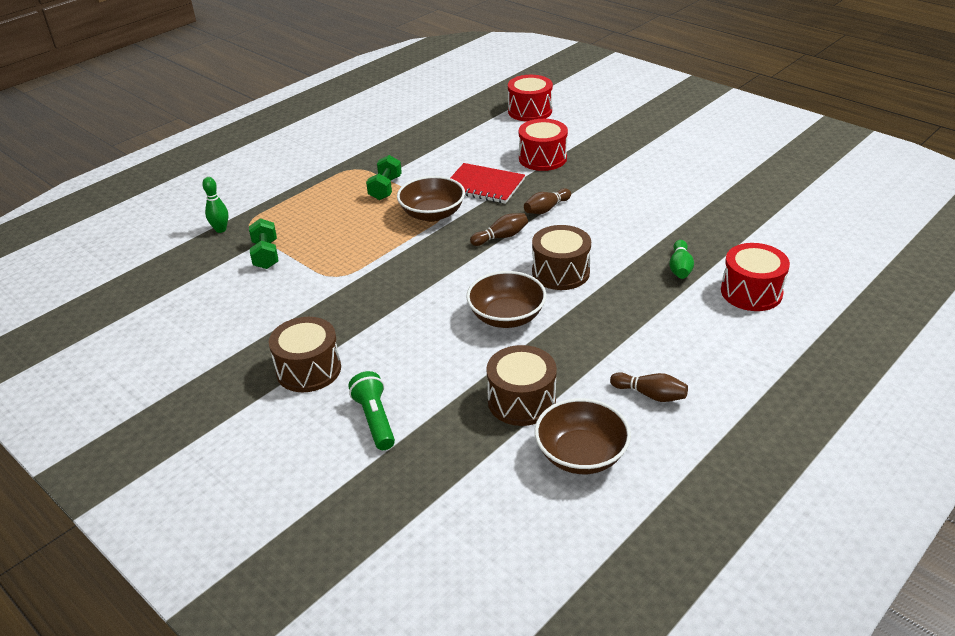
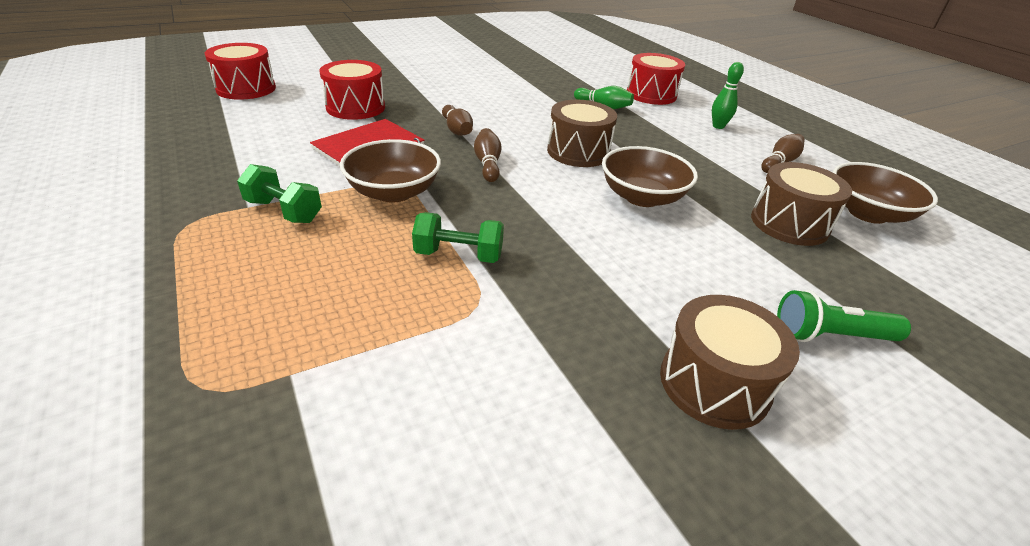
camera: 75 degrees left, 0 degrees up
(221, 229) = (171, 441): green bowling pin -> green bowling pin (718, 126)
(266, 255) = (345, 380): green dumbbell -> green dumbbell (459, 255)

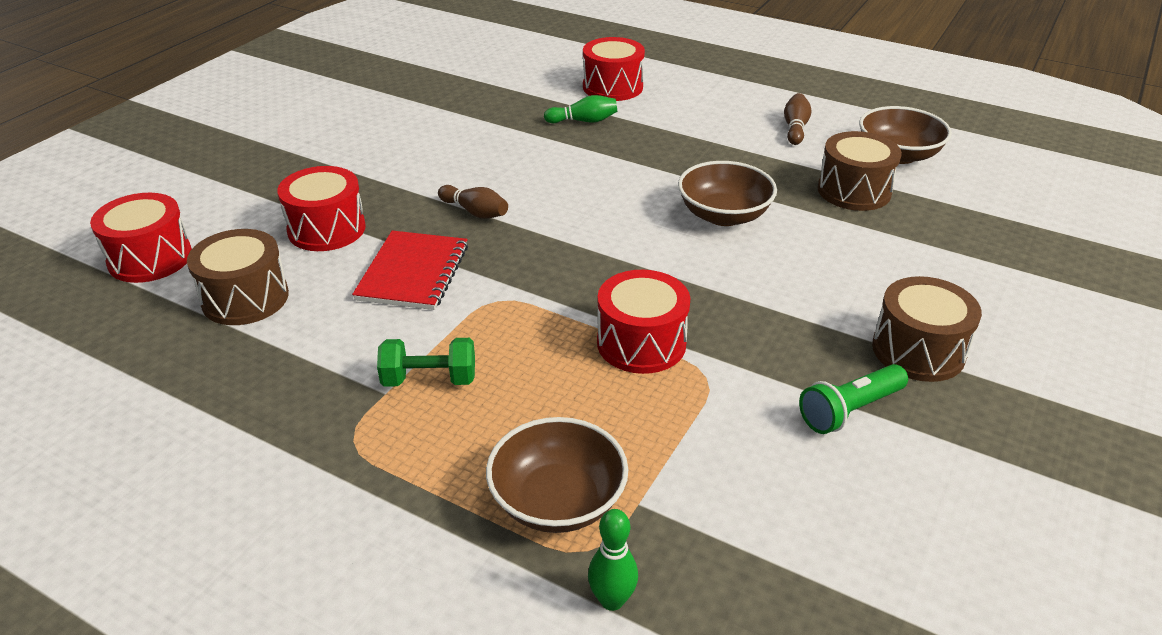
camera: 30 degrees left, 0 degrees up
(394, 192) = (506, 310): brown bowl -> brown bowl (557, 501)
(459, 255) = (641, 343): green dumbbell -> red drum
(488, 164) = (554, 239): brown bowling pin -> none
(578, 152) = (620, 189): brown drum -> brown drum (245, 298)
(718, 126) = (710, 105): green bowling pin -> green bowling pin (612, 600)
(830, 335) = (955, 278): green flashlight -> green flashlight (849, 410)

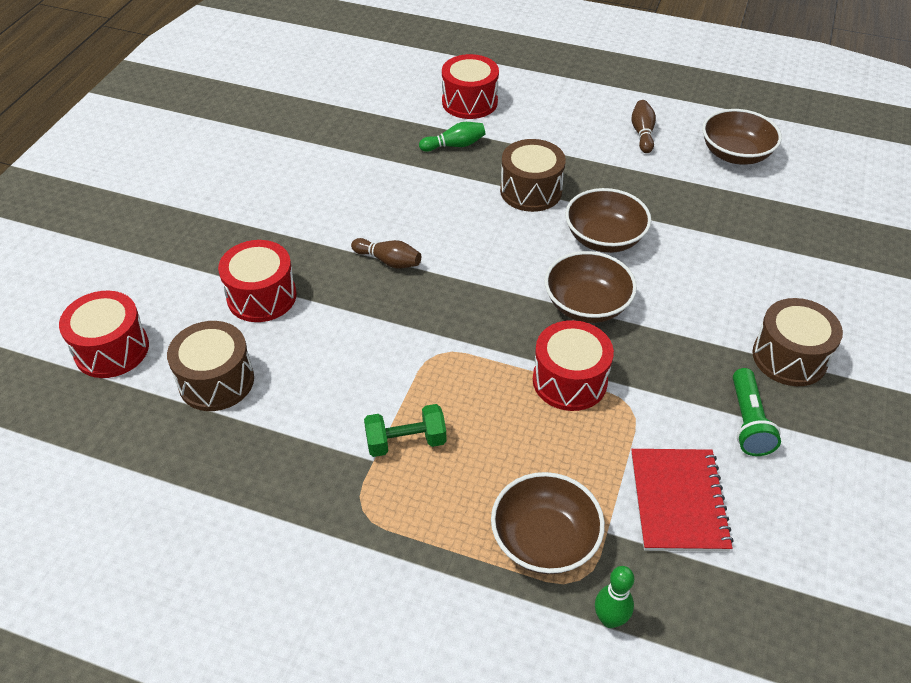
camera: 10 degrees left, 10 degrees up
(413, 273) = (355, 334): red notebook -> red notebook (678, 501)
(684, 274) = (586, 305): none -> brown bowl
(849, 410) = (748, 422): green flashlight -> green flashlight turned 45 degrees counterclockwise
(854, 191) = (706, 198): brown drum -> brown drum (531, 191)

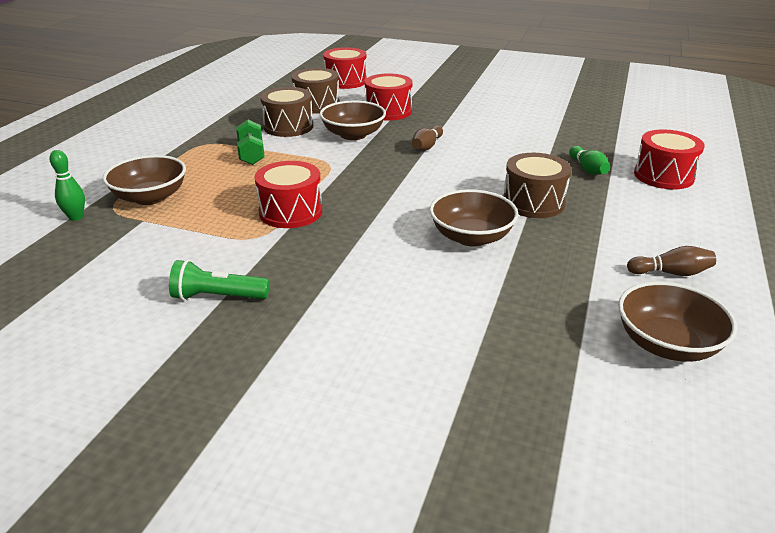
camera: 90 degrees right, 15 degrees down
(586, 305) = (377, 223): brown bowl -> brown bowl (353, 135)
(678, 501) = (152, 251): red notebook -> none
(789, 357) = (294, 336): brown drum -> brown drum (288, 127)

